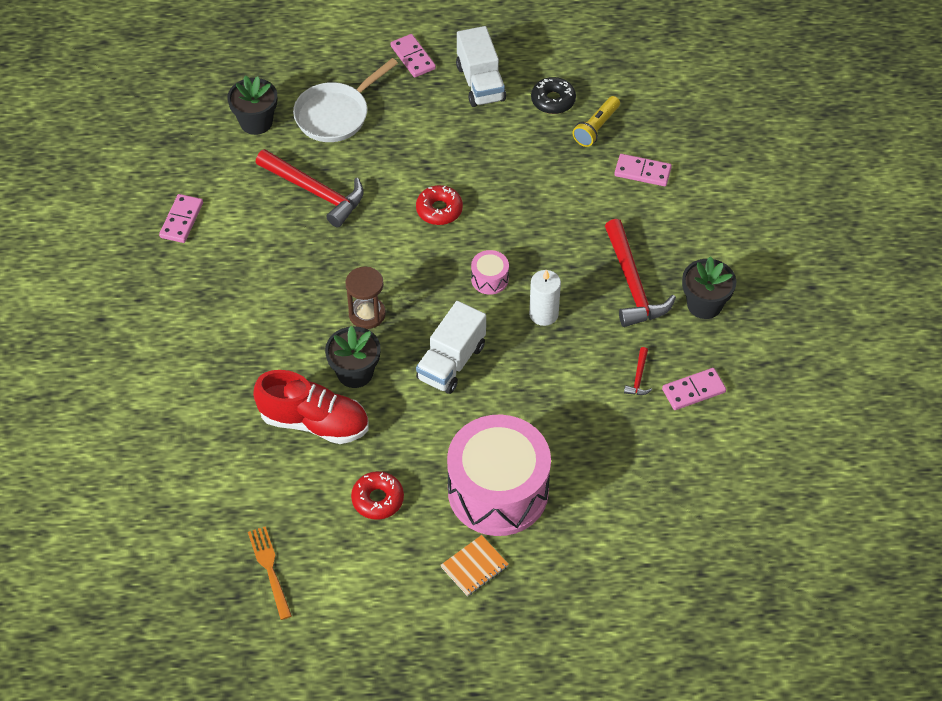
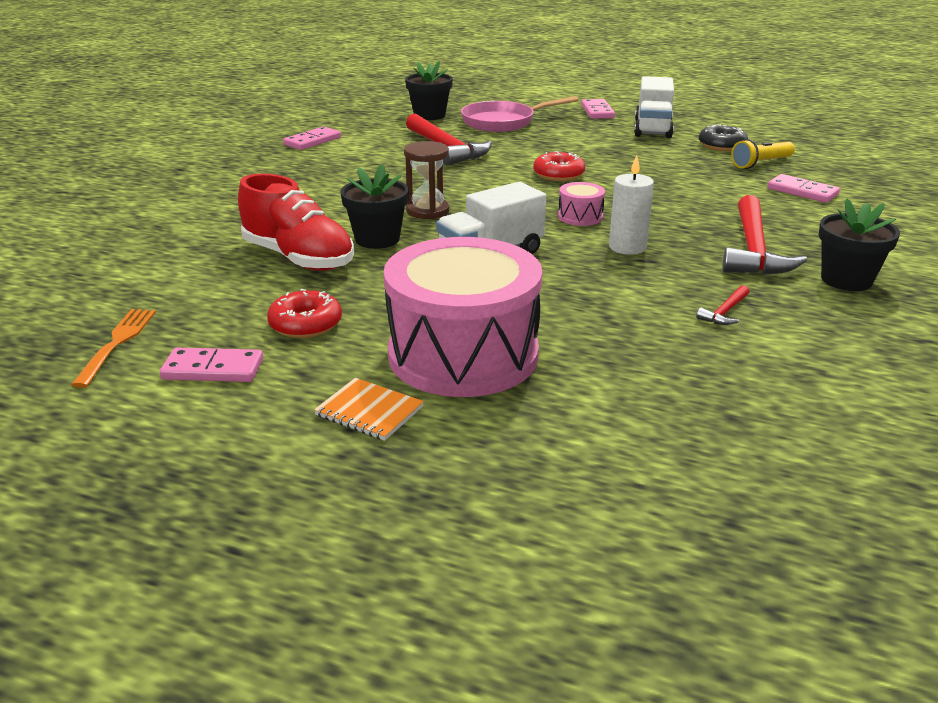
camera: 25 degrees right, 25 degrees down
(336, 114) = (503, 122): white pan -> pink pan
(474, 566) = (369, 411): orange notebook -> orange notebook turned 45 degrees clockwise
(693, 390) = (802, 339): pink domino -> pink domino (213, 369)

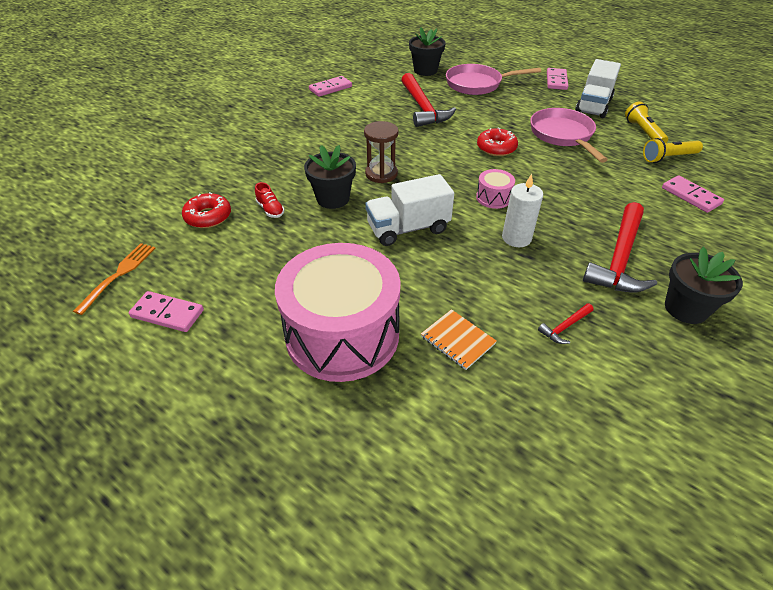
camera: 15 degrees right, 15 degrees up
(298, 258) = (270, 210): red shoe -> red shoe, size x0.41
(305, 324) = (247, 279): red donut -> red donut (208, 217)
(369, 411) = (252, 380): orange notebook -> orange notebook (457, 340)
(632, 157) = (563, 135): none -> pink pan
(721, 145) = (643, 132): black donut -> yellow flashlight

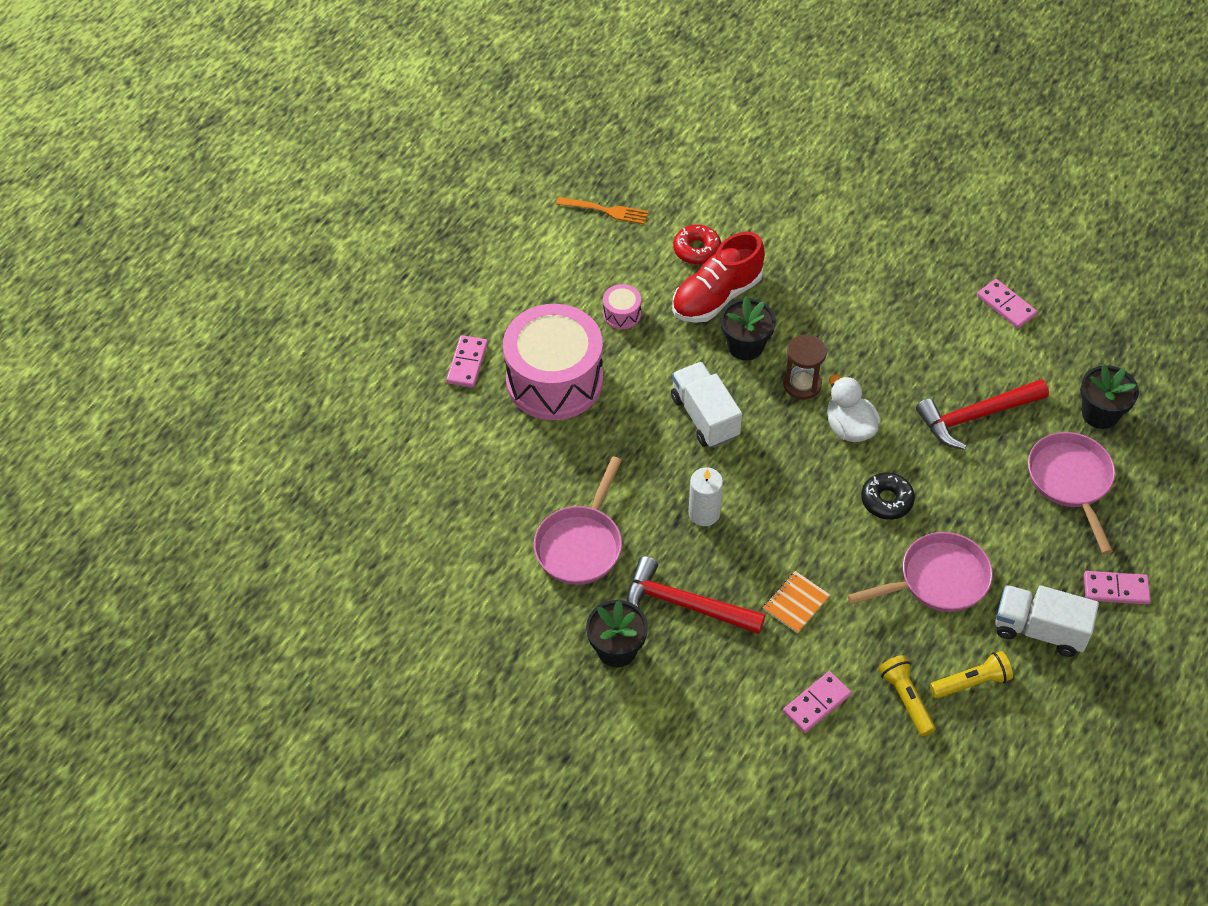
camera: 85 degrees right, 10 degrees up
(167, 313) = (564, 258): pink domino -> pink domino (467, 363)
(270, 210) = (716, 296): red shoe -> red shoe, size x2.45
(427, 156) = (849, 427): none -> white duck
(457, 340) = (556, 462): orange notebook -> orange notebook (796, 603)
(493, 198) = (774, 494): pink drum -> pink drum (622, 314)
(496, 148) = (886, 500): red donut -> black donut
(565, 327) = (581, 544): red hammer -> pink pan

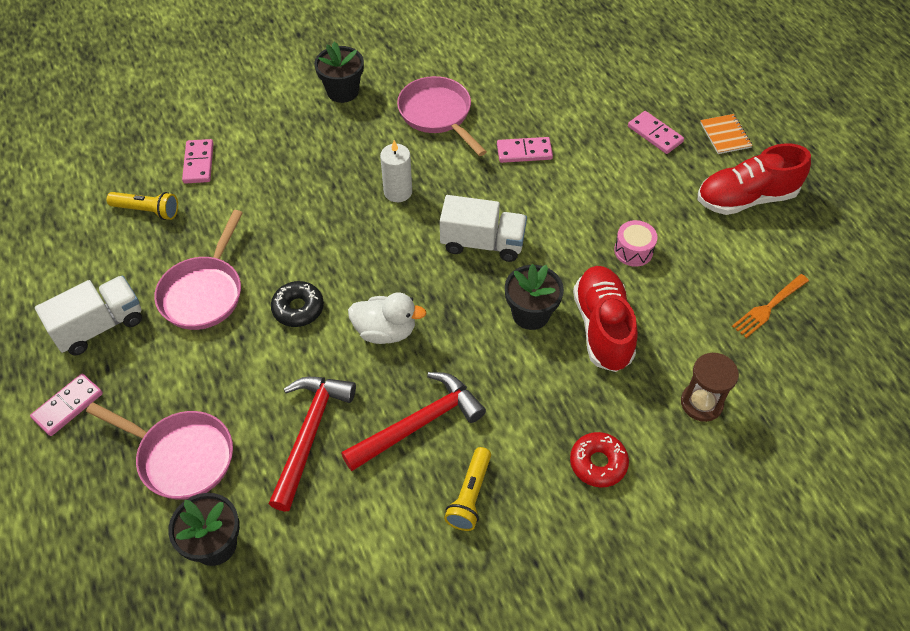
camera: 125 degrees right, 0 degrees up
(497, 269) = (746, 198): none -> red shoe
(554, 380) = (597, 174): pink drum -> none
(684, 605) = (338, 140): red hammer -> red hammer (419, 423)
(697, 249) = (670, 347): red donut -> red donut (598, 463)
(796, 603) = (277, 198): orange notebook -> orange notebook (725, 135)
(802, 384) = (457, 327): brown hourglass -> brown hourglass (701, 403)
(971, 682) = (114, 255): yellow flashlight -> yellow flashlight (470, 495)
(1006, 305) = (401, 566): pink domino -> pink domino (524, 152)

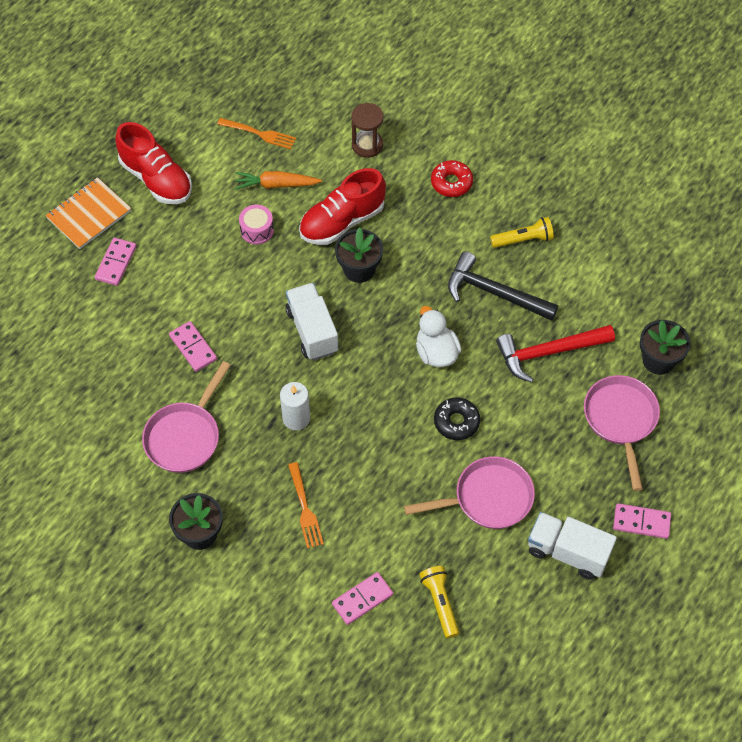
camera: 120 degrees left, 5 degrees up
(308, 161) = (304, 508): none -> orange fork
(419, 423) = (494, 293): red hammer -> black hammer
(686, 292) = (276, 185): none -> orange carrot
(725, 135) = (89, 214): orange notebook -> orange notebook, size x1.57

